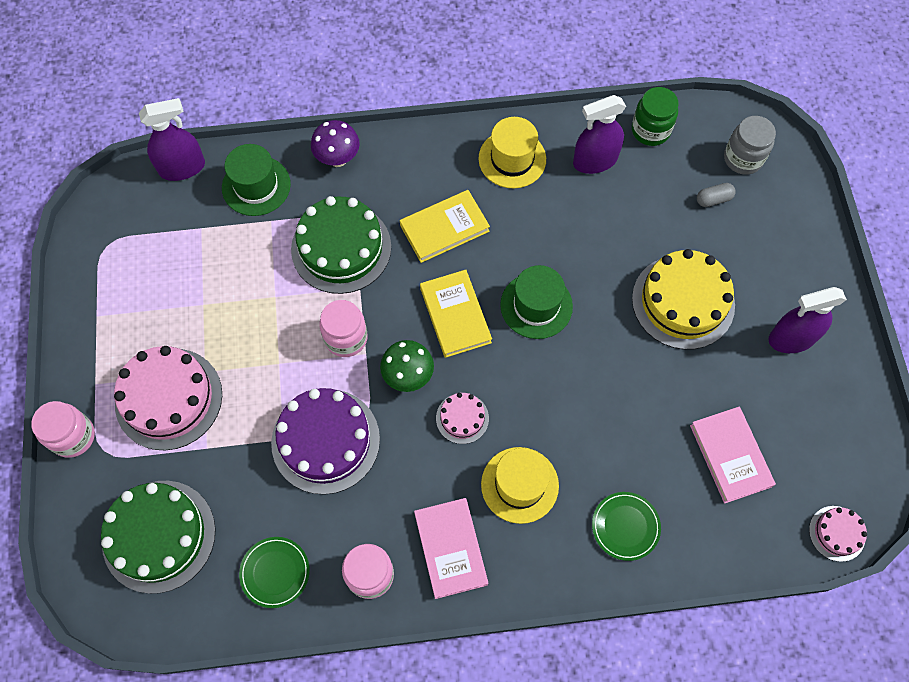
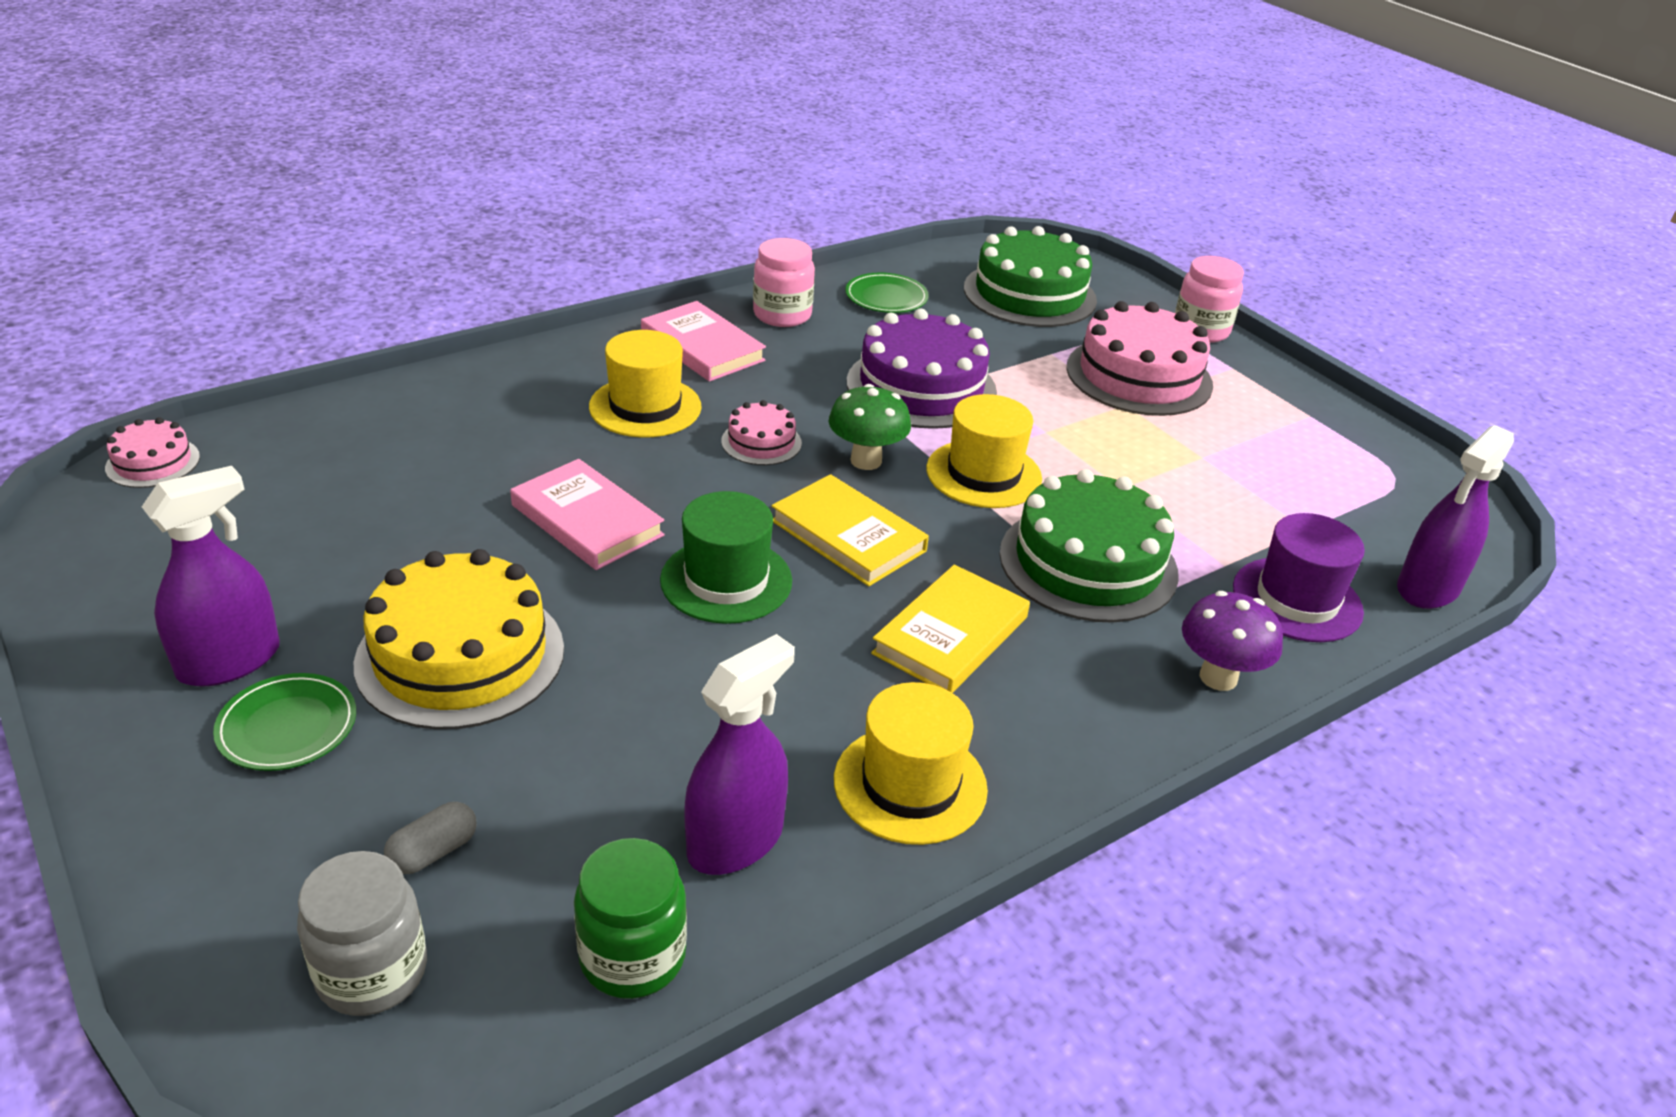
camera: 150 degrees right, 30 degrees down
(256, 186) = (1297, 600): green hat -> purple hat
(346, 338) = (983, 474): pink jar -> yellow hat
(625, 526) = (482, 405): green plate -> green plate (287, 727)
(730, 456) = (335, 497): pink book -> pink book (587, 520)

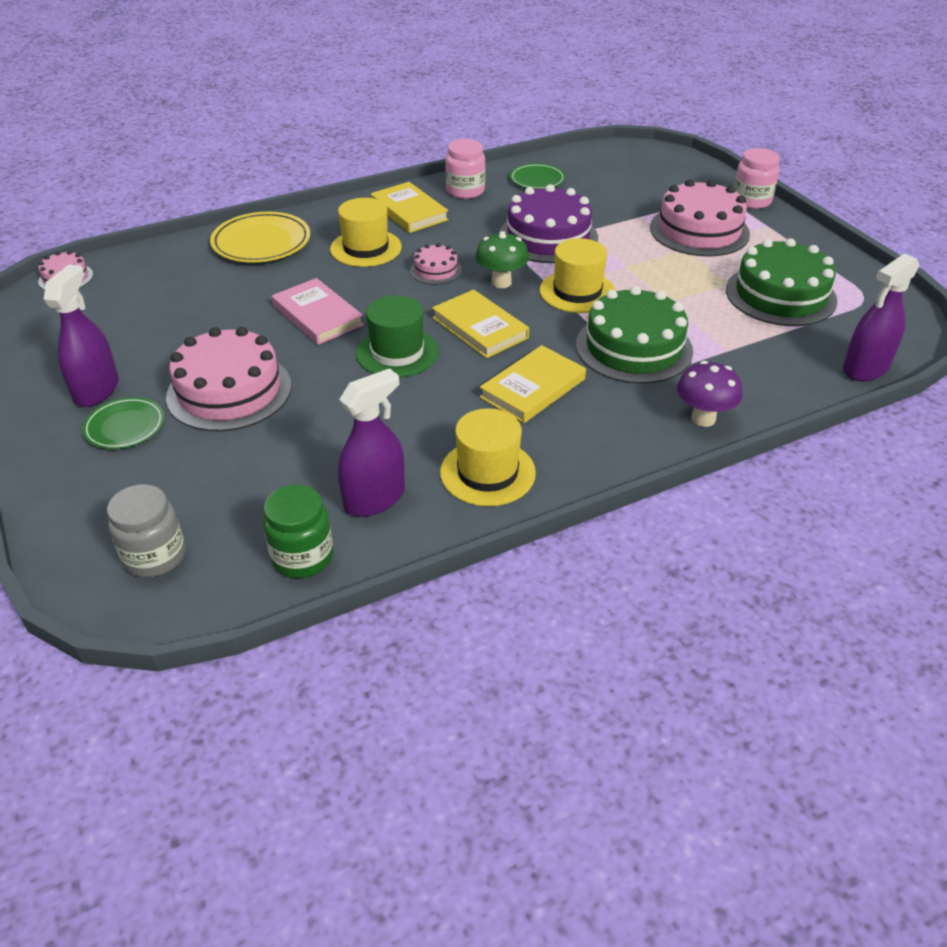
camera: 10 degrees right, 5 degrees up
(229, 661) = (96, 390): purple spray bottle -> purple spray bottle turned 45 degrees counterclockwise
(433, 852) = (198, 496): grey capsule -> none
(460, 656) = (229, 391): yellow cake -> pink cake
(476, 398) = (261, 242): none -> yellow plate
(702, 347) = (409, 211): pink book -> yellow book
(1029, 294) = (636, 177): green cake -> green cake (780, 295)
(1297, 600) = (770, 373): purple hat -> none

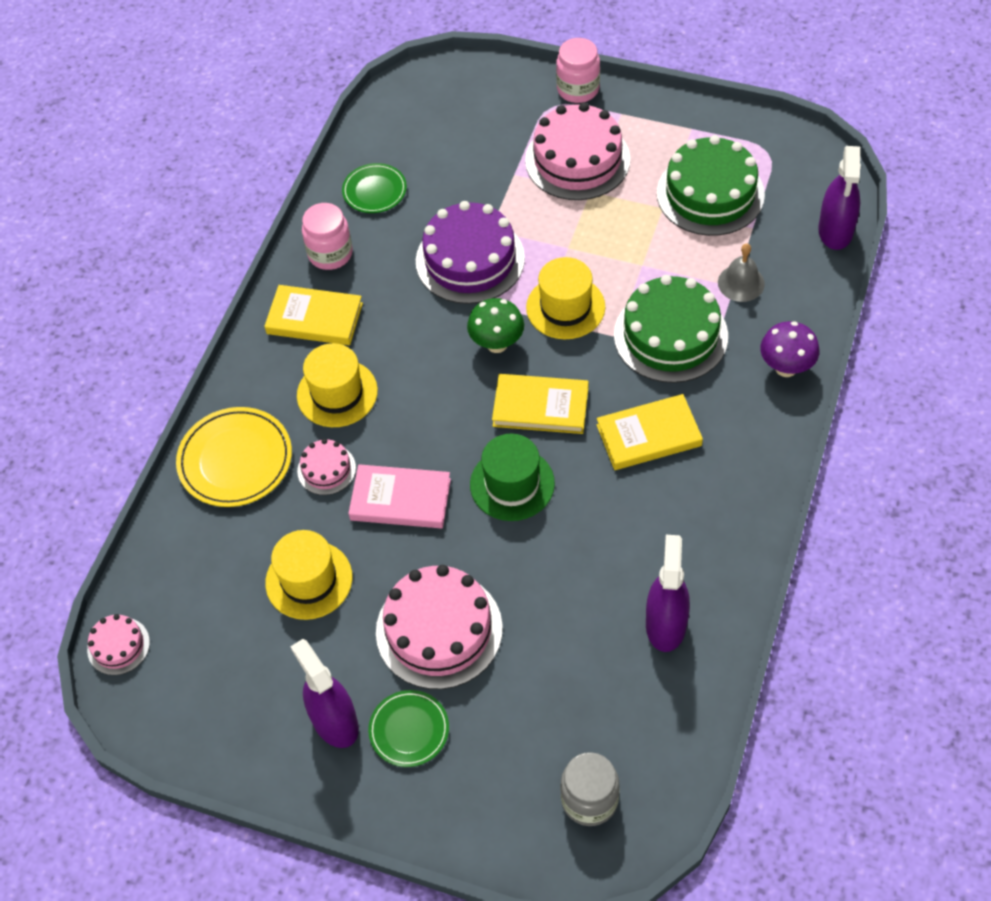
camera: 40 degrees left, 15 degrees up
(302, 557) = (681, 709): green jar -> none
(435, 270) = (429, 372): pink cake -> pink cake (326, 469)
(487, 472) = (708, 537): yellow hat -> yellow hat (309, 580)
(533, 388) = (648, 435): yellow book -> yellow book turned 75 degrees clockwise
(735, 352) = (741, 283): none -> grey bell

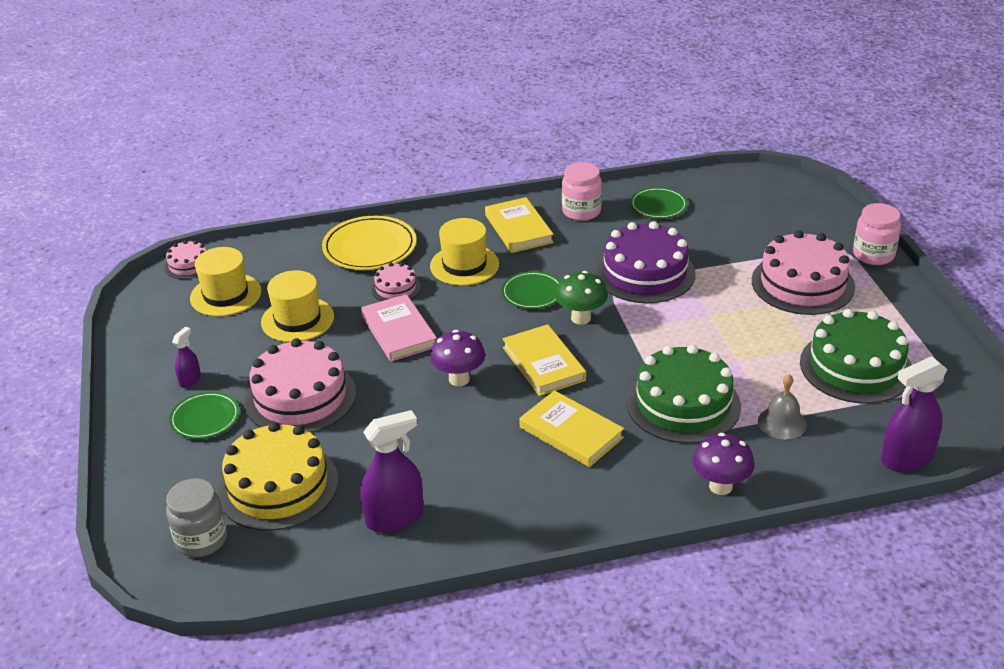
camera: 55 degrees right, 20 degrees down
(334, 721) = (190, 380): purple spray bottle -> purple spray bottle, size x0.52
(428, 361) = (532, 293): none -> green plate
(512, 484) = (459, 379): green hat -> purple mushroom
(558, 703) = (278, 486): none -> yellow cake
(565, 307) = (651, 337): yellow hat -> yellow hat (225, 295)

